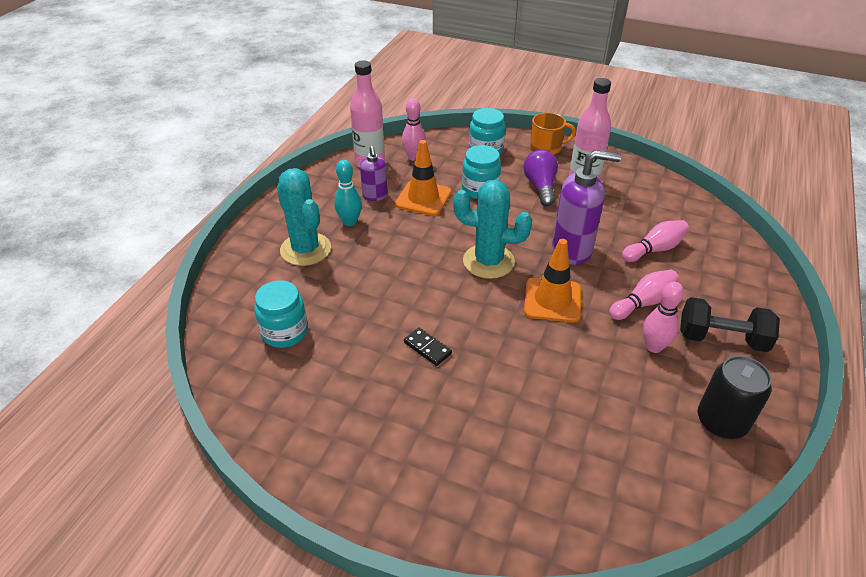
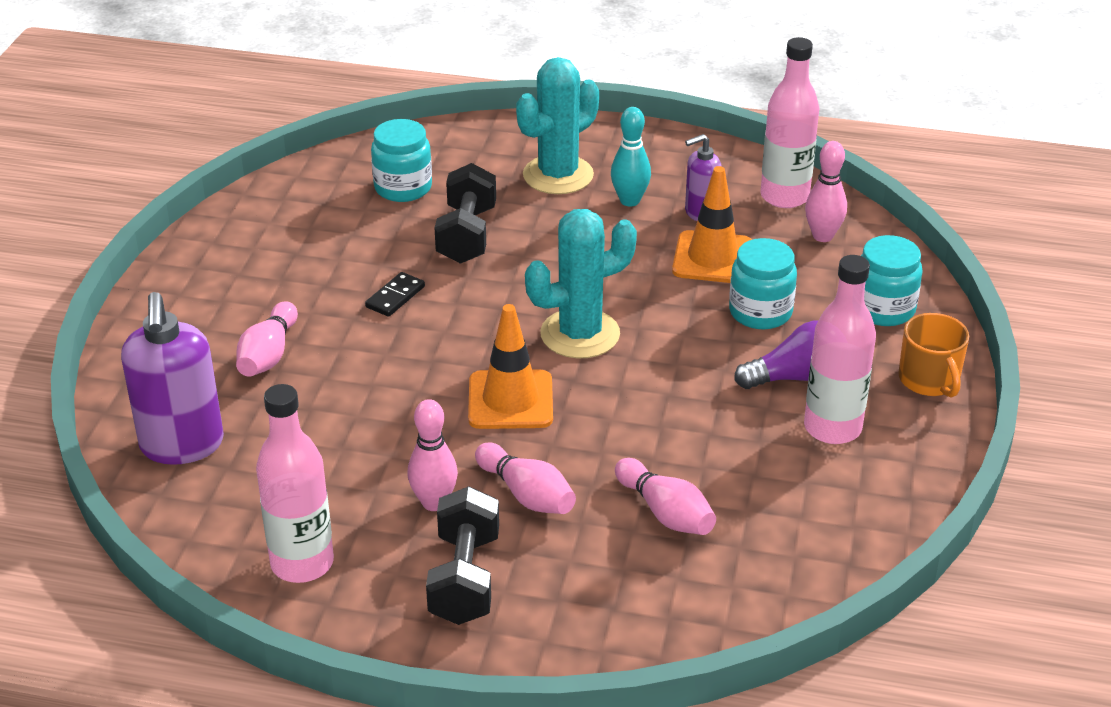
camera: 80 degrees right, 5 degrees down
(362, 302) = (467, 235): none -> black dumbbell
(486, 431) = (268, 355): none -> pink bowling pin
(488, 261) = (580, 334): turquoise cactus -> turquoise cactus turned 60 degrees clockwise
(572, 250) = (633, 418): purple soap dispenser -> purple soap dispenser (182, 445)
(721, 421) = (302, 563): black can -> pink bottle

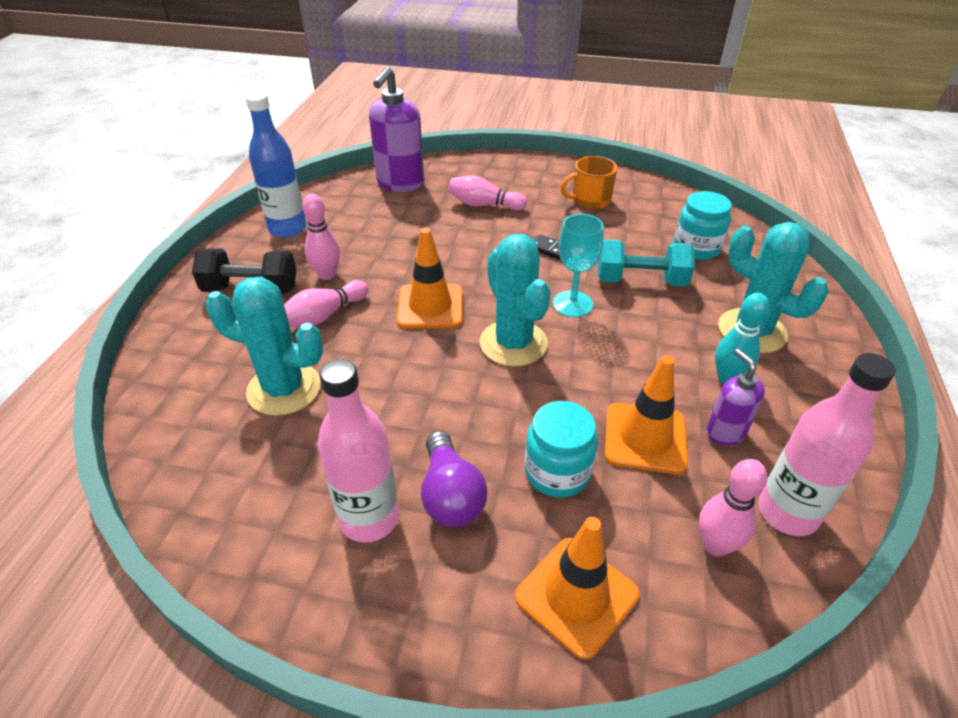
camera: 90 degrees right, 5 degrees up
(182, 445) = (400, 184): purple soap dispenser -> purple soap dispenser turned 60 degrees counterclockwise
(302, 563) = (288, 229): pink bottle -> blue bottle
(467, 235) = (640, 281): black dumbbell -> turquoise dumbbell
(509, 288) = (572, 304): none -> turquoise goblet
(665, 512) = (284, 389): pink bowling pin -> turquoise cactus
(883, 309) = (576, 596): turquoise jar -> orange traffic cone
(929, 380) = (441, 630): orange mug -> orange mug (590, 200)

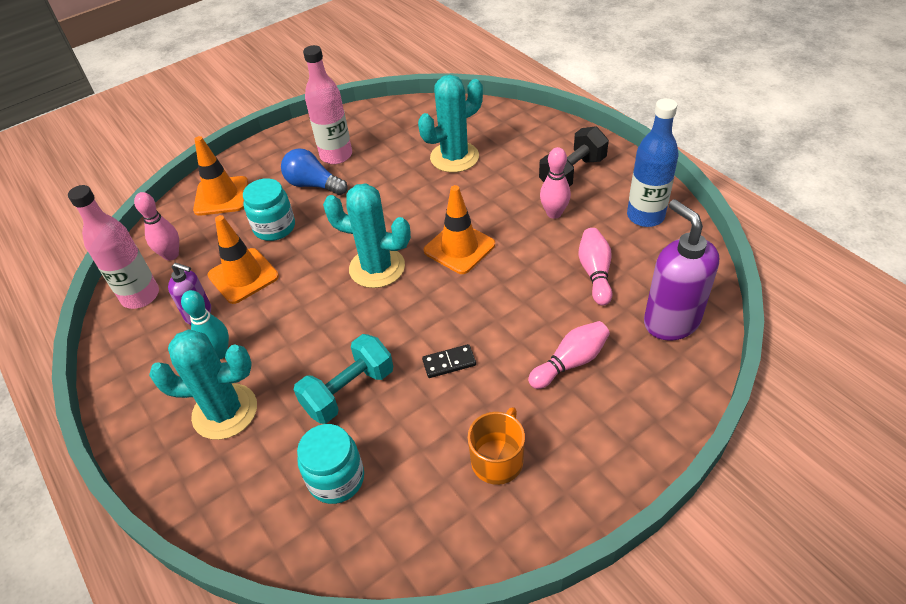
camera: 135 degrees right, 5 degrees up
(324, 315) = (505, 195): pink bowling pin -> pink bowling pin (595, 273)
(450, 495) = (313, 185): purple light bulb -> blue light bulb
(572, 304) = (375, 326): turquoise goblet -> none

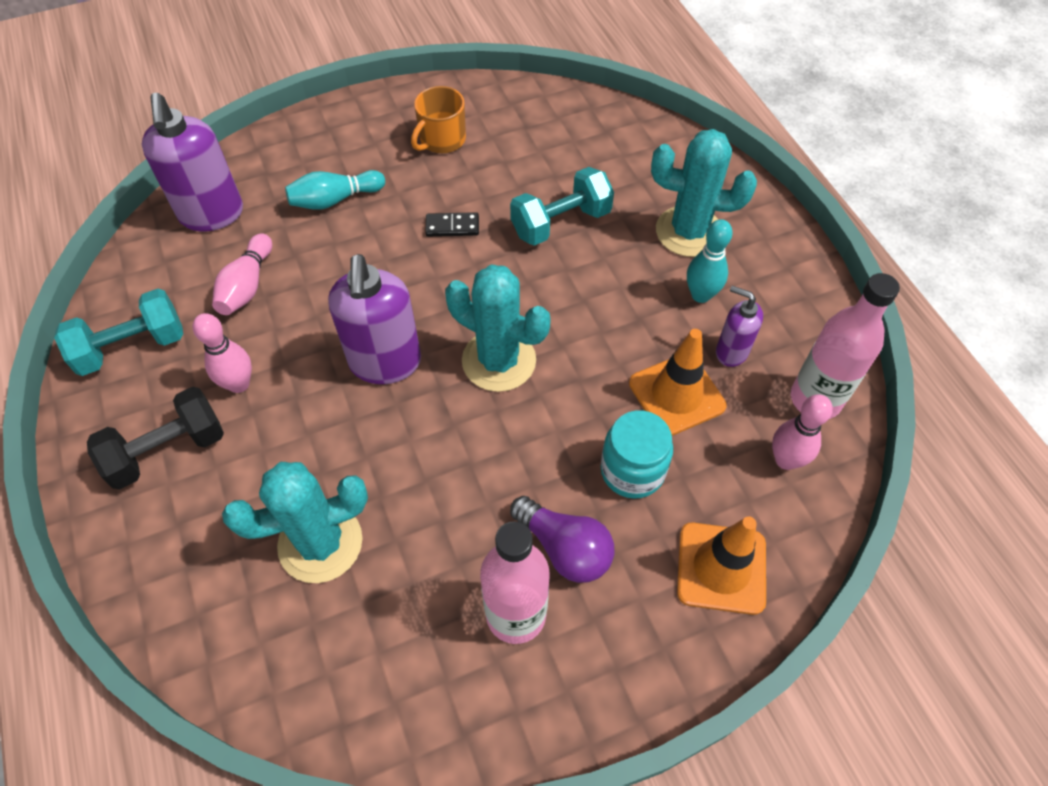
camera: 170 degrees left, 10 degrees up
(313, 185) = (564, 548): blue light bulb -> purple light bulb
(336, 479) = (584, 155): turquoise jar -> none
(459, 248) = (385, 363): orange traffic cone -> purple soap dispenser
(570, 362) = (335, 200): pink bowling pin -> turquoise bowling pin
(645, 216) = (132, 347): blue bottle -> turquoise dumbbell

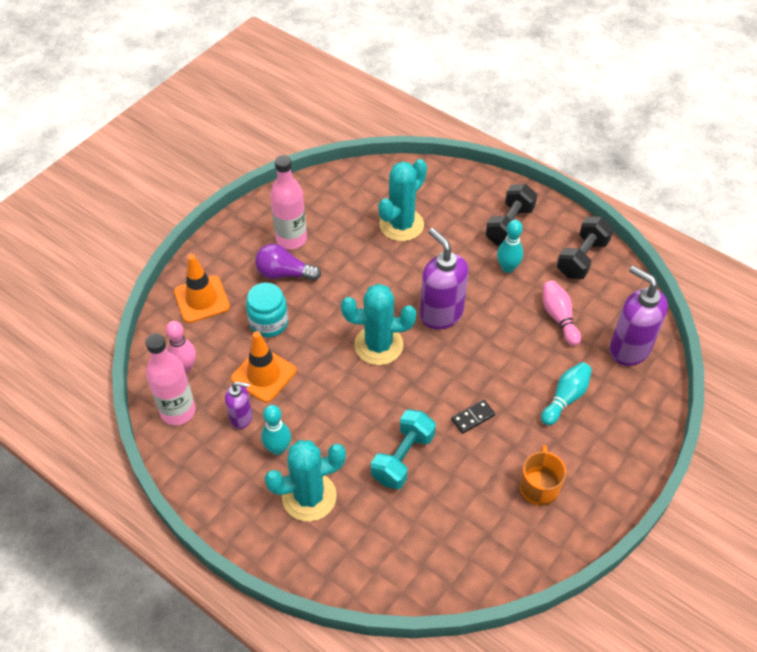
camera: 150 degrees right, 5 degrees down
(132, 347) = (582, 258): turquoise dumbbell -> black dumbbell
(239, 384) = (507, 268): pink bowling pin -> turquoise bowling pin

